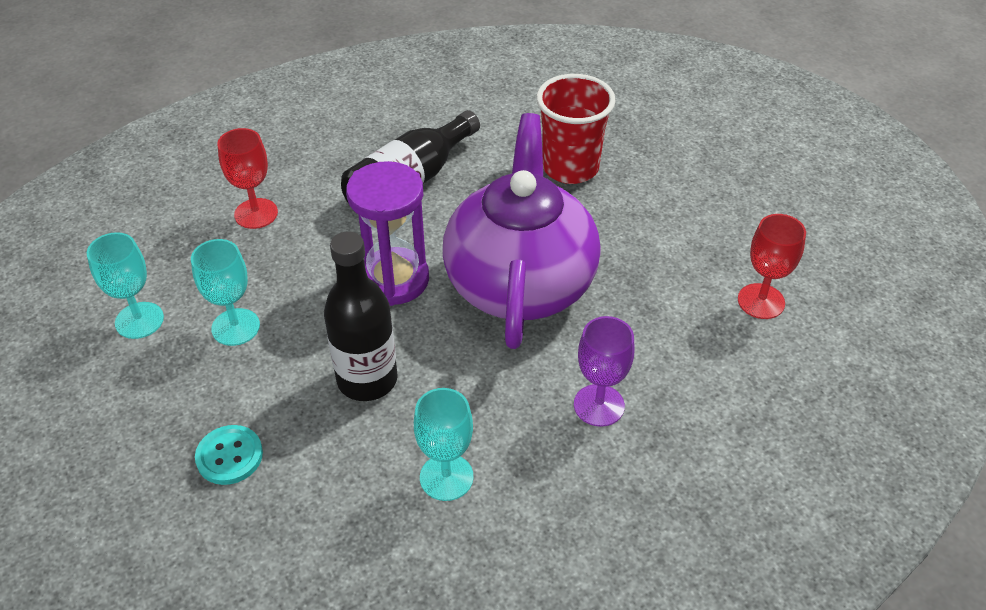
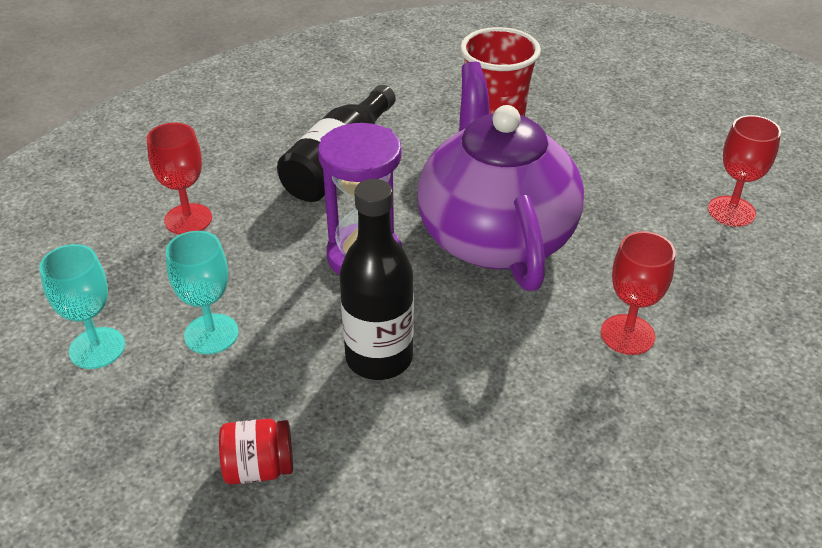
camera: 15 degrees left, 5 degrees down
(229, 456) = (259, 468): turquoise button -> red jar
(446, 477) = (507, 437): turquoise goblet -> none
(599, 405) = (627, 334): purple goblet -> red goblet

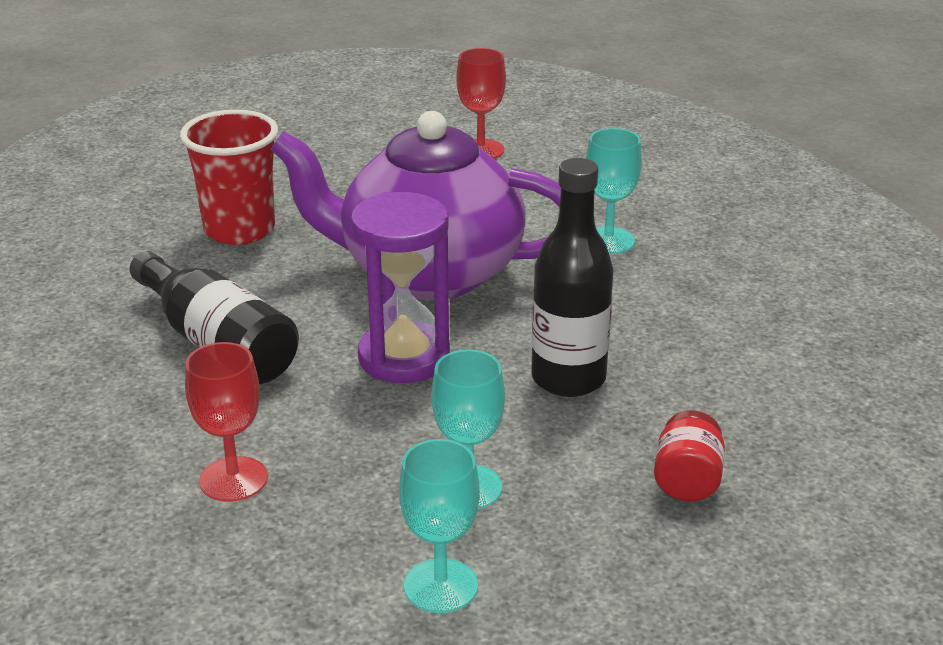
camera: 70 degrees left, 10 degrees down
(627, 334) = (608, 240): red goblet -> turquoise goblet

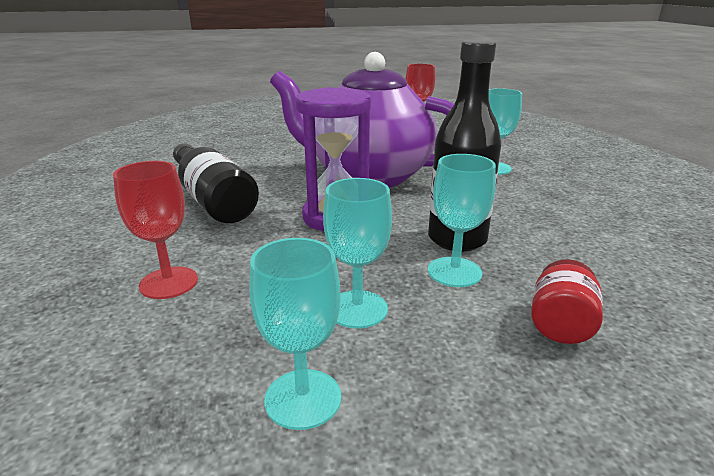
camera: 10 degrees right, 5 degrees down
(239, 229) = (261, 150): red cup -> none
(570, 427) = (454, 272): none -> turquoise goblet

